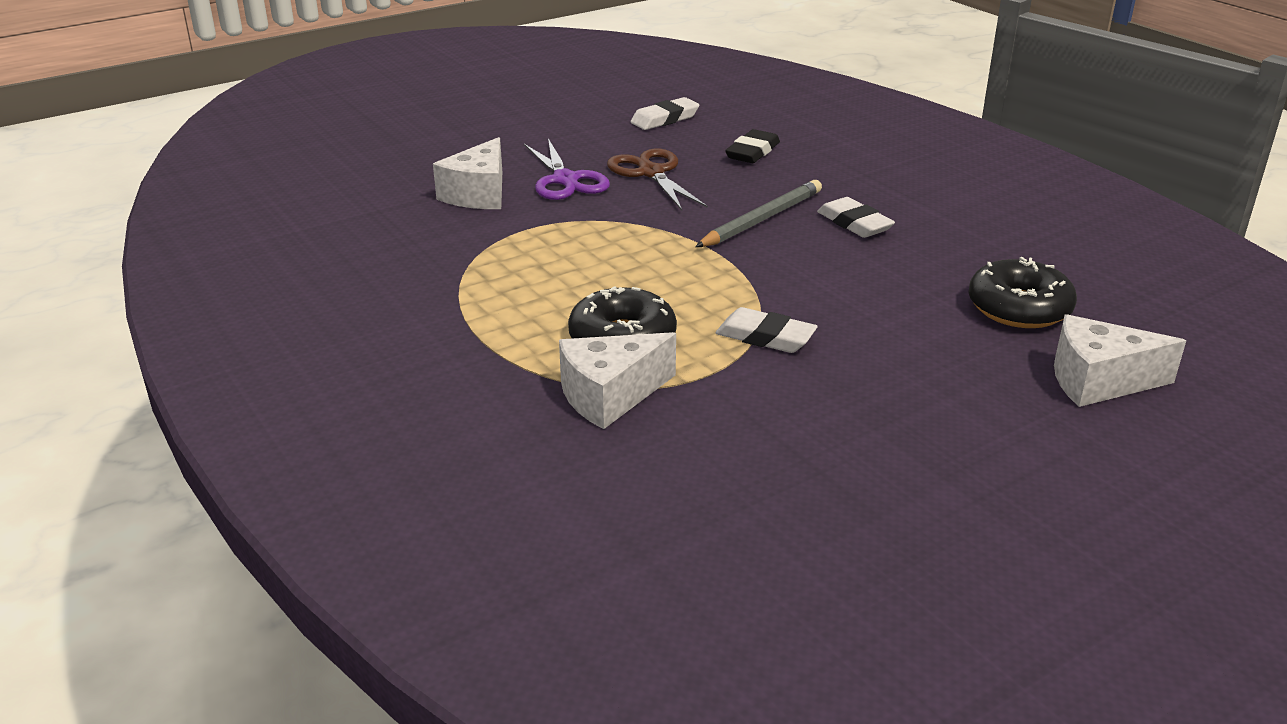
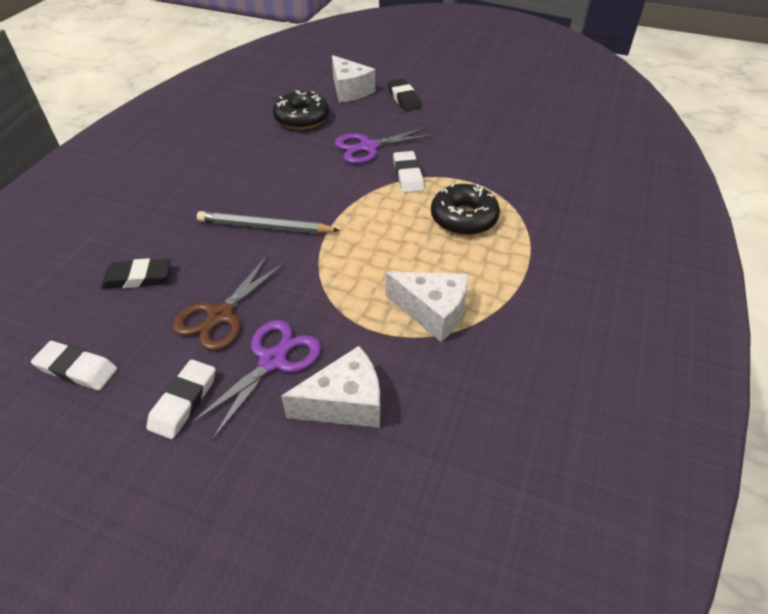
camera: 125 degrees left, 15 degrees up
(610, 395) = (514, 199): white cheese -> white cheese (432, 312)
(854, 223) = (241, 190): white eraser -> white eraser (184, 401)
(875, 333) = (368, 147): none -> purple scissors
(1024, 426) = (403, 98): none -> black eraser

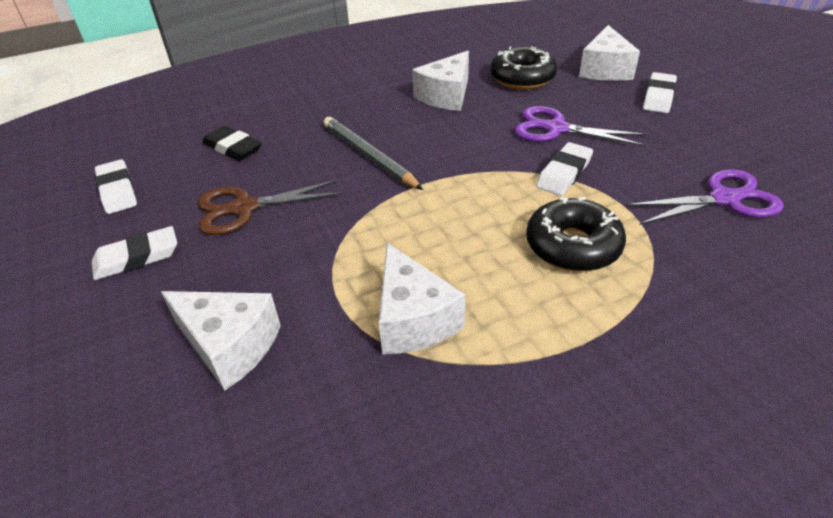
camera: 45 degrees right, 5 degrees down
(263, 155) = (446, 96): none -> white cheese
(272, 361) = (229, 269): purple scissors -> purple scissors (724, 199)
(403, 98) = (658, 97): black eraser -> white eraser

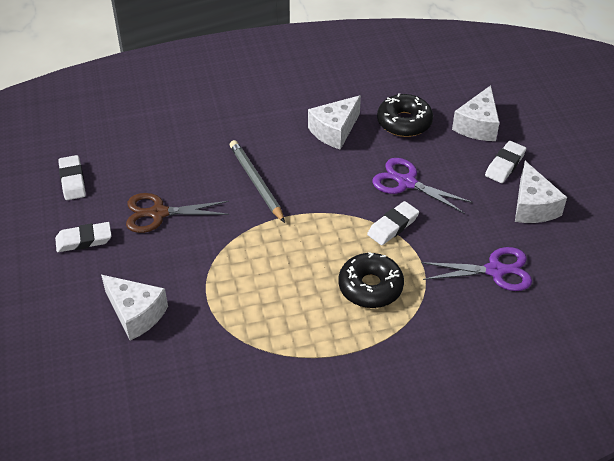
camera: 10 degrees right, 5 degrees up
(233, 148) = (158, 155): black eraser -> none
(413, 319) = (248, 318): white cheese -> white cheese (532, 206)

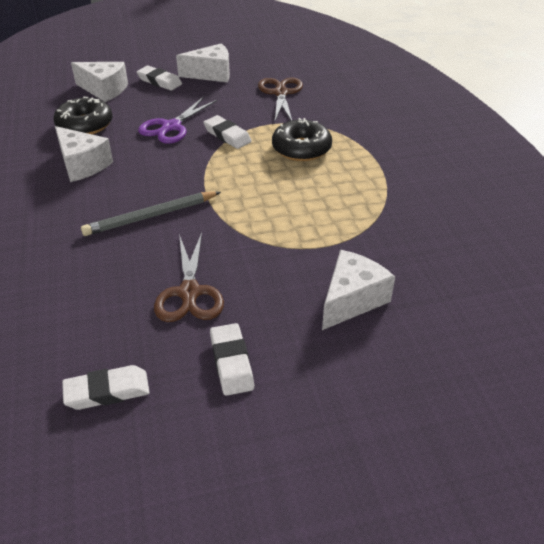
camera: 90 degrees left, 5 degrees down
(495, 270) = (280, 93): purple scissors -> brown scissors

